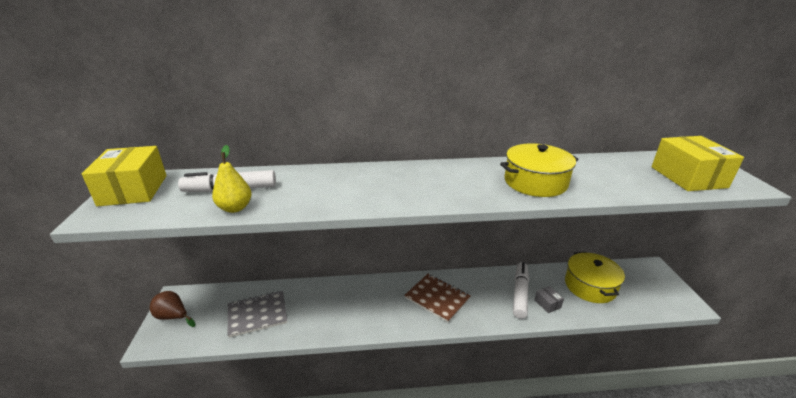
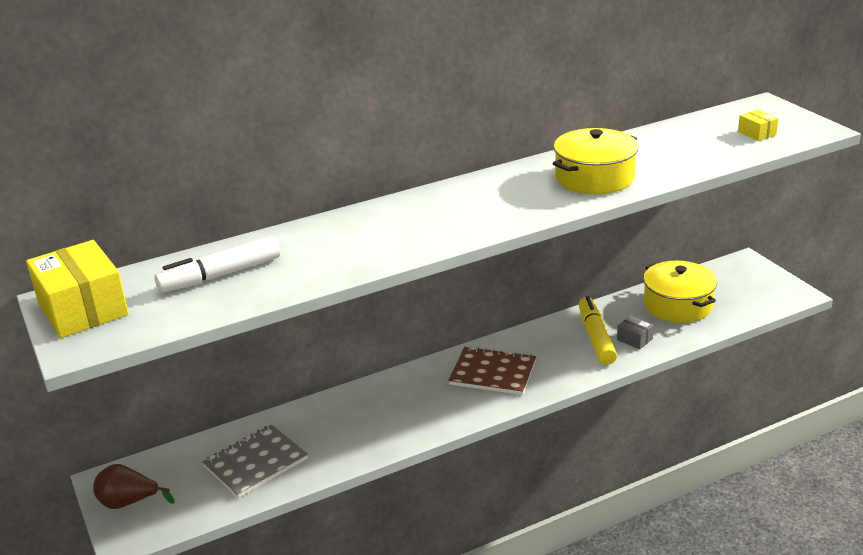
camera: 20 degrees left, 0 degrees up
(235, 208) = (255, 293): yellow pear -> none
(520, 293) = (596, 337): white marker -> yellow marker
(688, 177) = (757, 133): yellow box -> yellow box, size x0.45

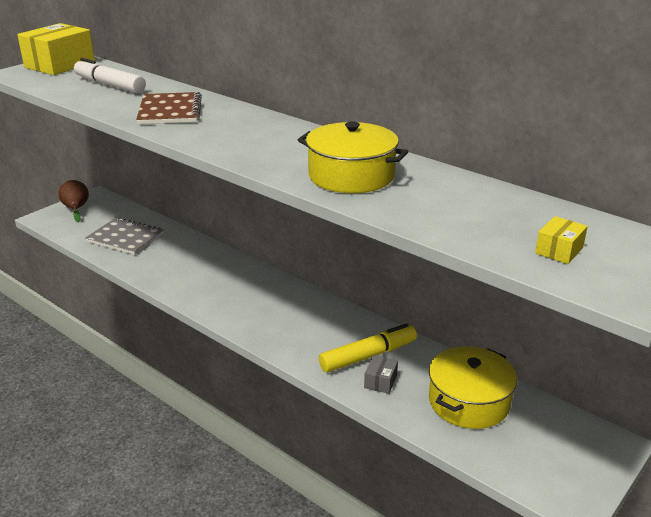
camera: 65 degrees right, 0 degrees up
(493, 373) = (278, 309): brown notebook -> brown notebook (170, 111)

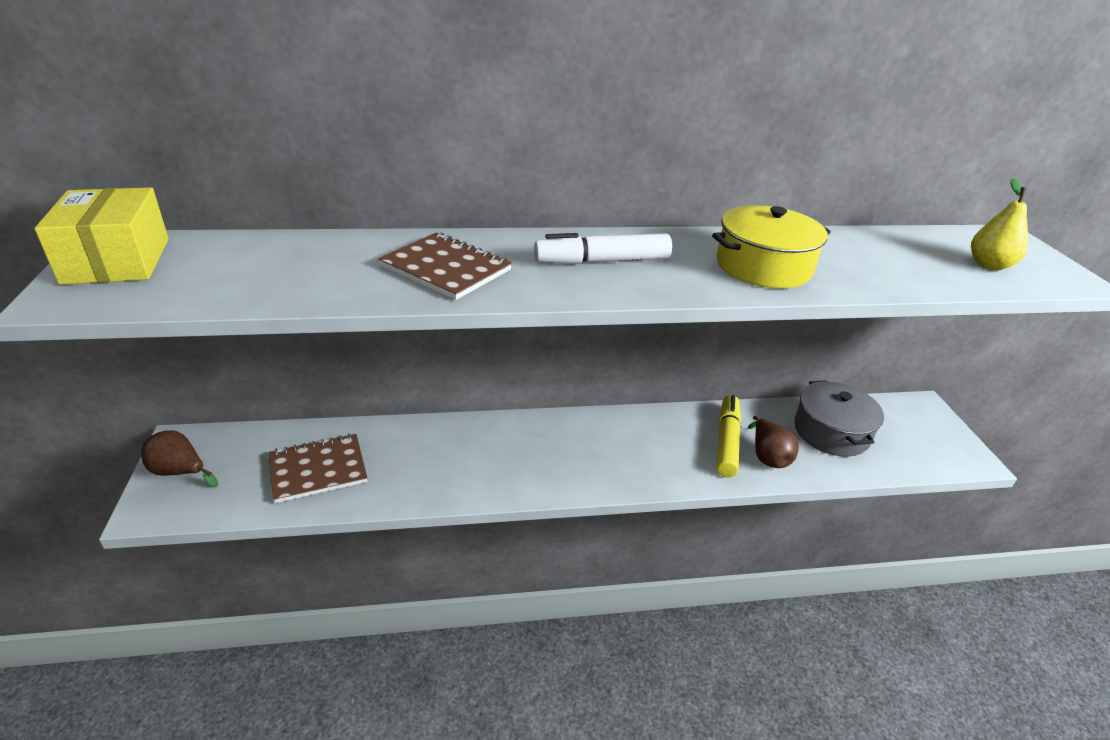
camera: 50 degrees left, 5 degrees up
(110, 85) = (281, 264): white marker -> white marker (602, 261)
(125, 238) = (318, 469): grey notebook -> brown notebook
(380, 381) = (768, 456): grey box -> brown pear
(469, 401) = (831, 432): yellow pot -> grey pot
(559, 250) = (989, 265): yellow box -> yellow pear

